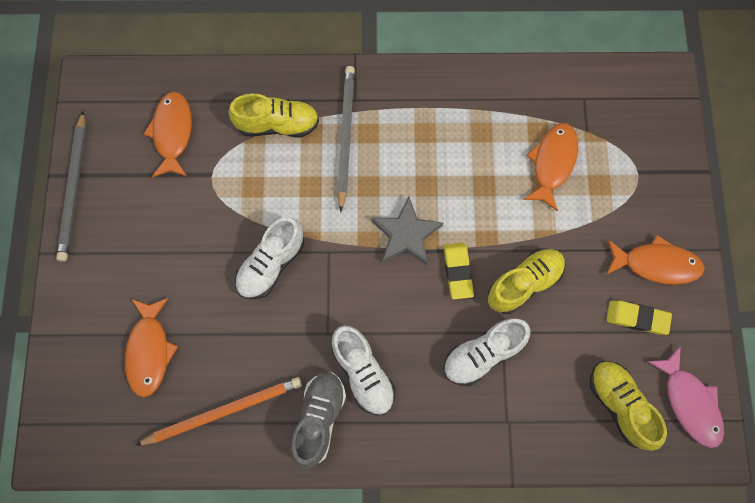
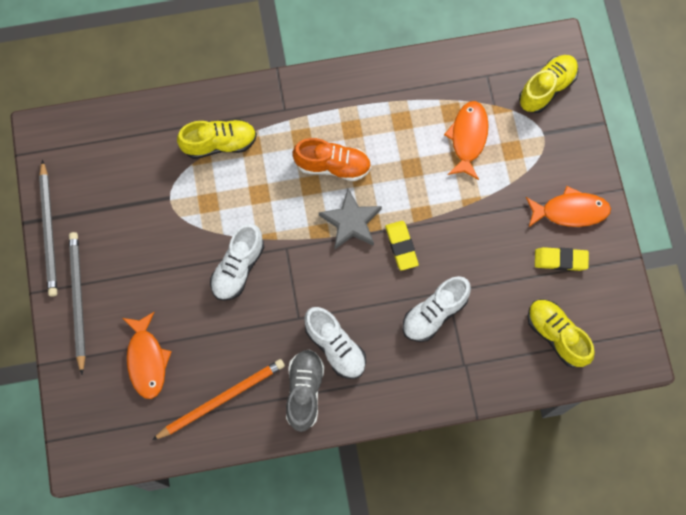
camera: 10 degrees left, 0 degrees up
(172, 133) = (127, 166): orange fish -> none
(345, 136) = (282, 144): grey pencil -> grey pencil (78, 300)
(397, 169) = (333, 165): none -> orange shoe
(524, 283) = (460, 247): yellow shoe -> yellow shoe (546, 88)
(689, 402) = (614, 323): pink fish -> none

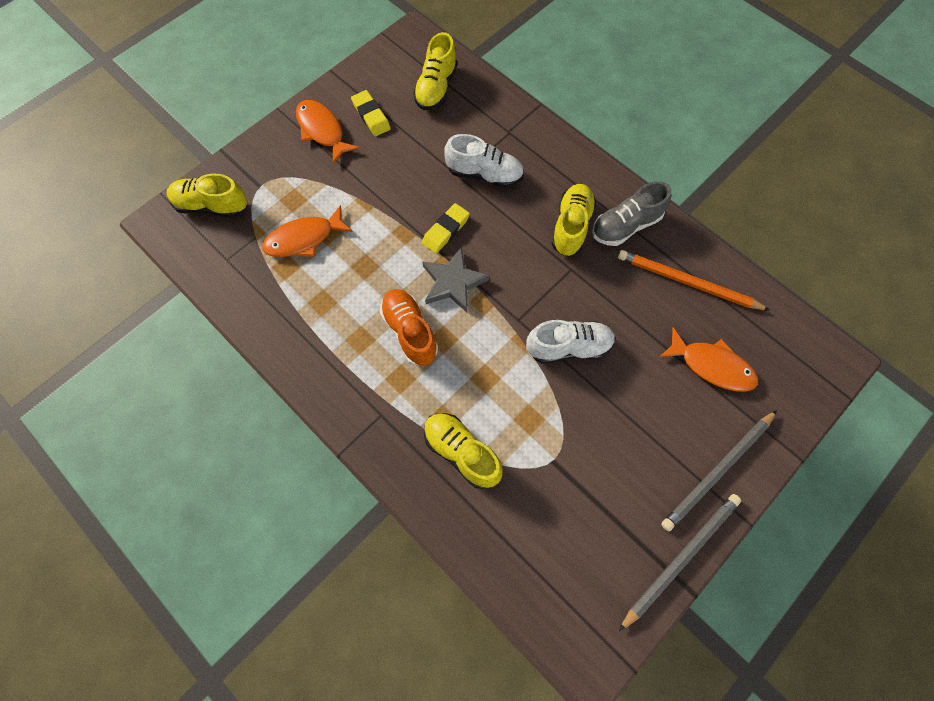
camera: 125 degrees left, 5 degrees down
(147, 360) = (712, 366): orange fish -> orange fish turned 75 degrees clockwise
(335, 347) = (571, 226): white shoe -> yellow shoe

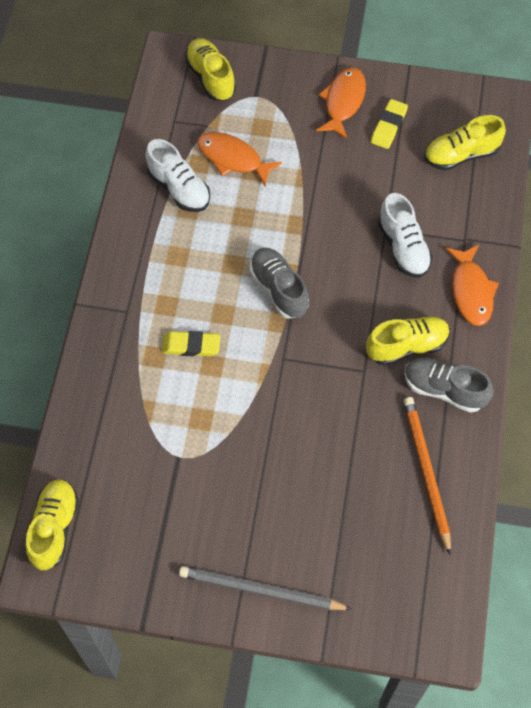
camera: 55 degrees right, 5 degrees down
(409, 332) = (210, 286): orange shoe -> none
(445, 230) = (323, 253): yellow eraser -> yellow eraser (191, 346)
(453, 283) = (279, 289): grey star -> grey shoe
(461, 452) = (137, 386): yellow shoe -> yellow shoe (54, 528)
(569, 347) = (287, 411): white shoe -> white shoe (179, 188)
(681, 558) = (165, 599): grey pencil -> none
(712, 366) = (357, 536): orange fish -> orange fish (471, 291)

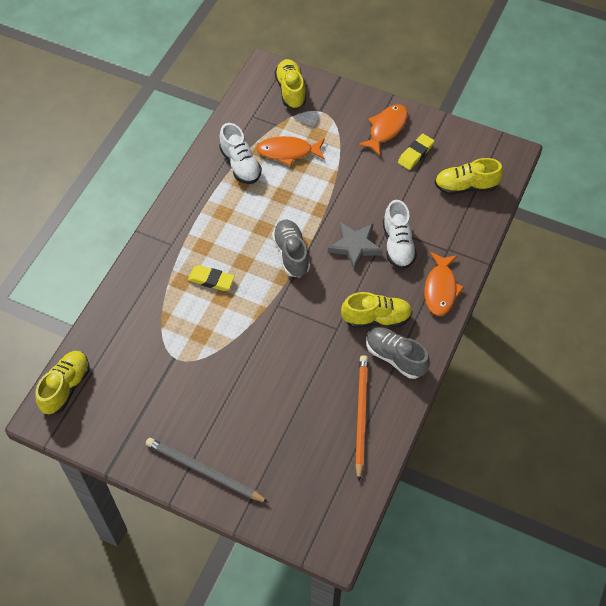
camera: 15 degrees right, 5 degrees down
(233, 158) = (288, 152): orange fish -> orange fish turned 45 degrees counterclockwise
(352, 261) = (355, 246): none -> grey star

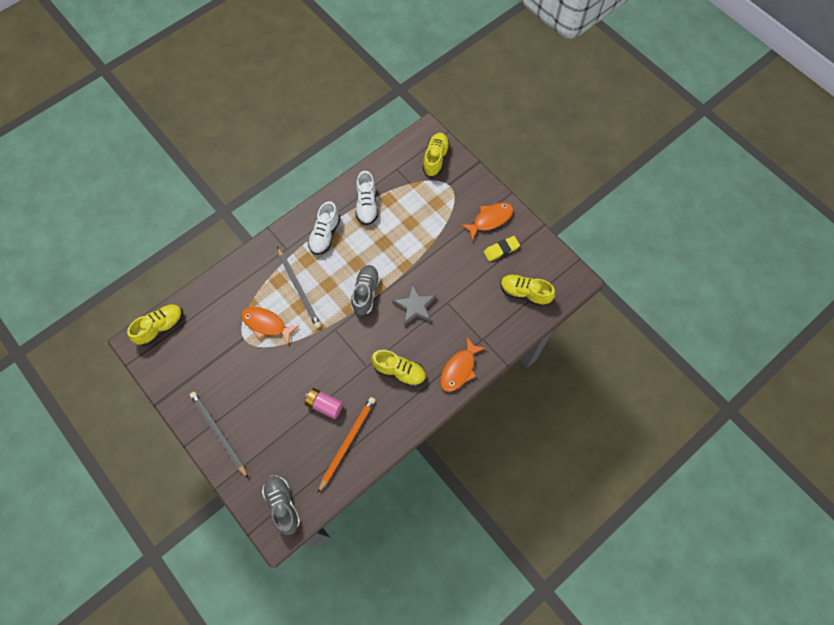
camera: 25 degrees right, 10 degrees up
(211, 280) = (299, 289): yellow eraser -> grey pencil
(288, 152) = (407, 209): orange fish -> orange fish (266, 324)
(312, 388) = (324, 405): none -> pink battery
(395, 357) = (396, 408): grey shoe -> grey shoe (282, 505)
(398, 245) = (447, 319): white shoe -> white shoe (325, 235)

